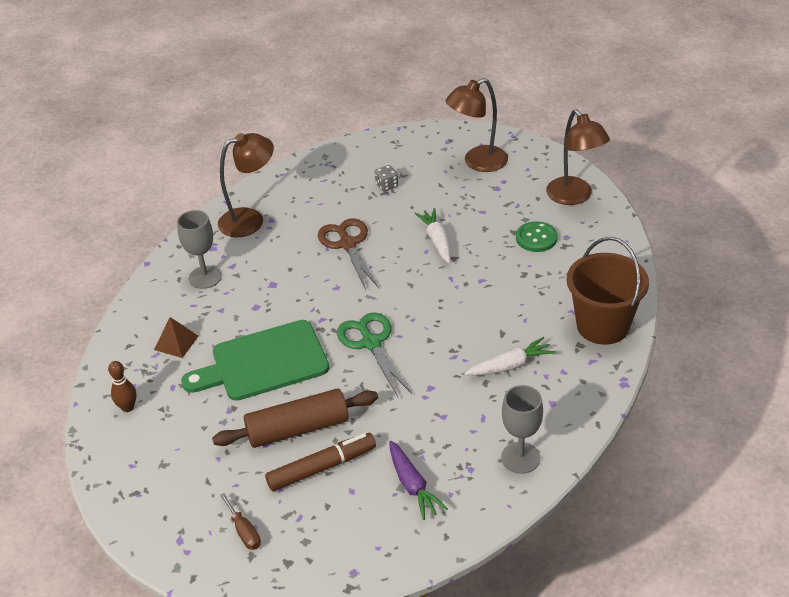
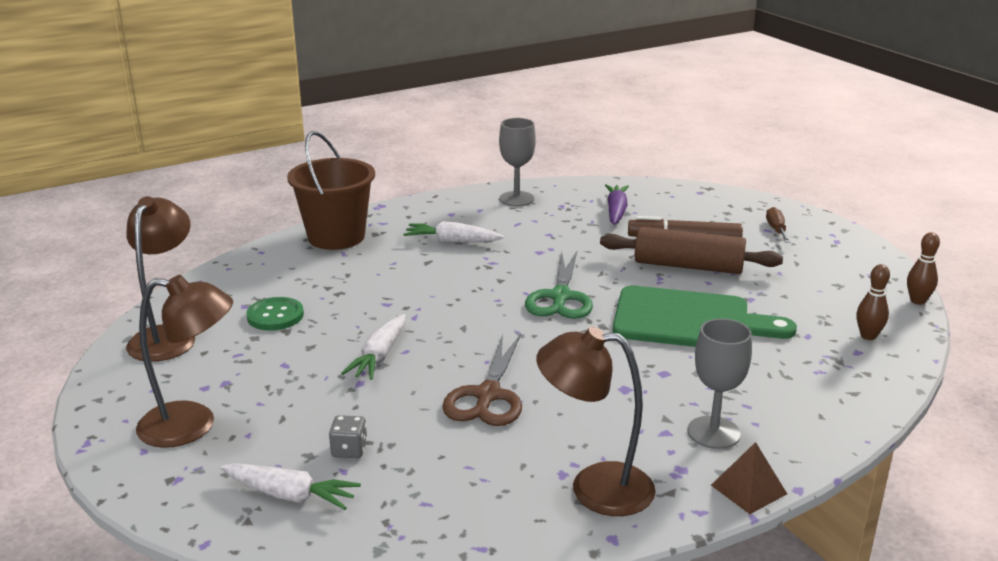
camera: 150 degrees left, 15 degrees down
(93, 473) = (917, 301): none -> brown bowling pin
(176, 342) = (787, 373): brown pyramid -> brown pyramid (748, 489)
(388, 157) = (290, 495): none -> white carrot

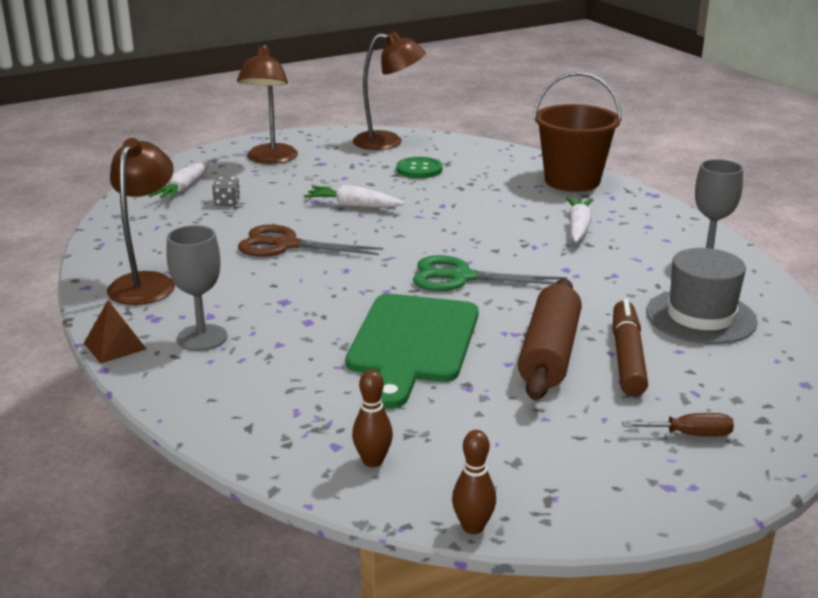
camera: 90 degrees right, 0 degrees up
(616, 211) = (701, 317): purple carrot -> grey hat

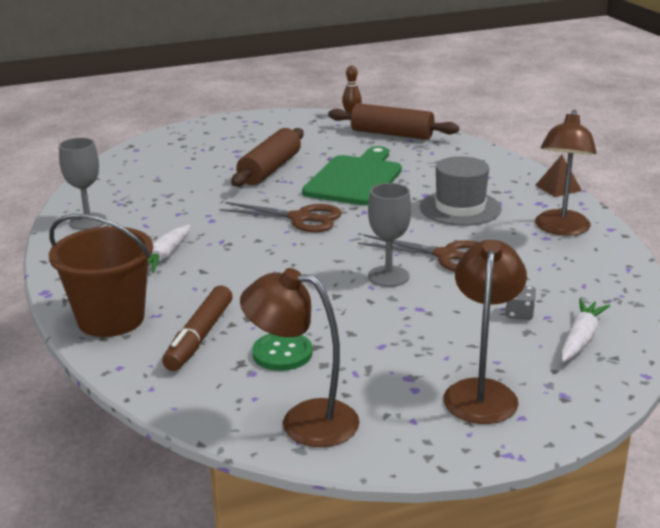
camera: 170 degrees left, 0 degrees up
(202, 338) = (499, 189): grey goblet -> grey goblet (388, 276)
(353, 206) = (377, 299): white carrot -> none
(373, 461) = (392, 134): brown bowling pin -> brown rolling pin
(461, 277) = (300, 218): green scissors -> brown scissors
(627, 357) = (223, 165): brown marker -> brown marker (199, 337)
(690, 434) = (225, 135): brown screwdriver -> none
(701, 317) = (150, 183): grey hat -> grey hat (460, 208)

